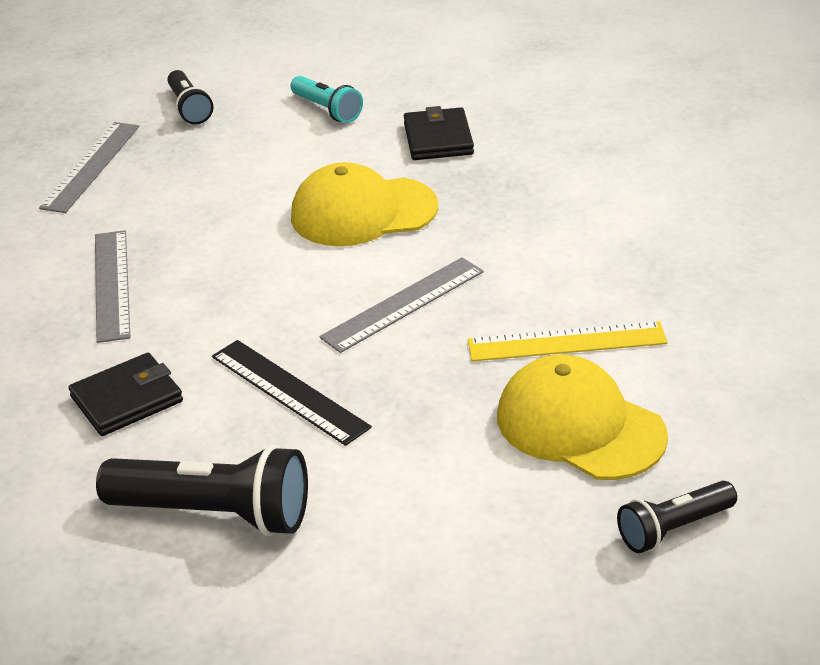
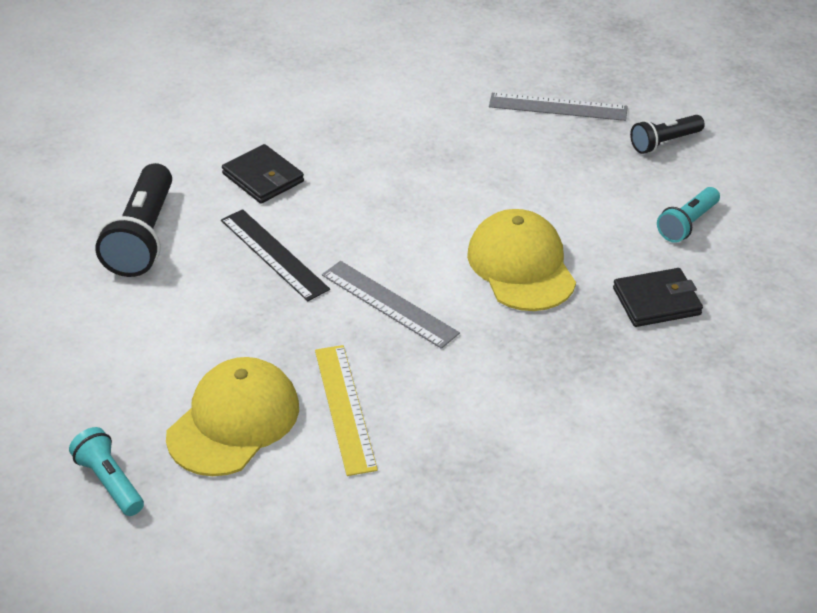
camera: 80 degrees right, 5 degrees up
(112, 285) = (398, 147): grey ruler -> none
(289, 391) = (273, 254): black ruler -> black ruler turned 75 degrees counterclockwise
(673, 529) = (110, 482): black flashlight -> turquoise flashlight

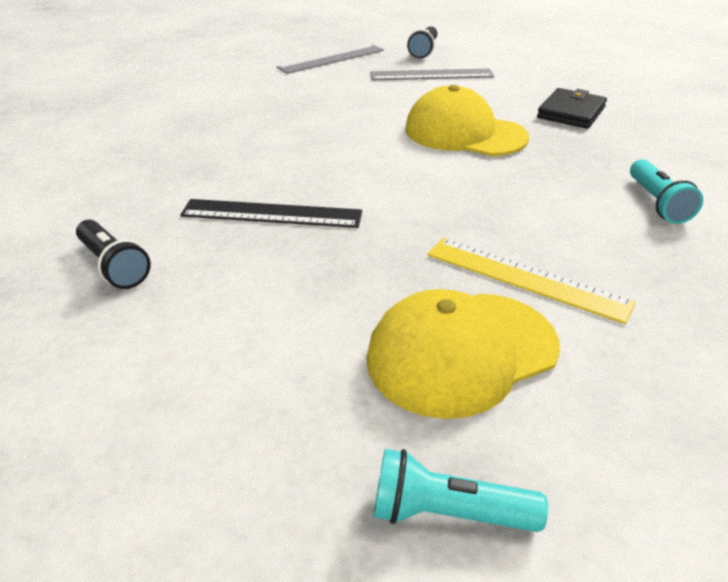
camera: 45 degrees left, 5 degrees down
(143, 237) = (114, 266): black flashlight -> black flashlight, size x0.58
(234, 421) = (462, 352): yellow cap -> yellow cap turned 105 degrees counterclockwise
(263, 178) = (174, 173): black wallet -> none
(389, 304) = (423, 196): grey ruler -> grey ruler (431, 75)
(687, 224) = (509, 76): turquoise flashlight -> turquoise flashlight (657, 203)

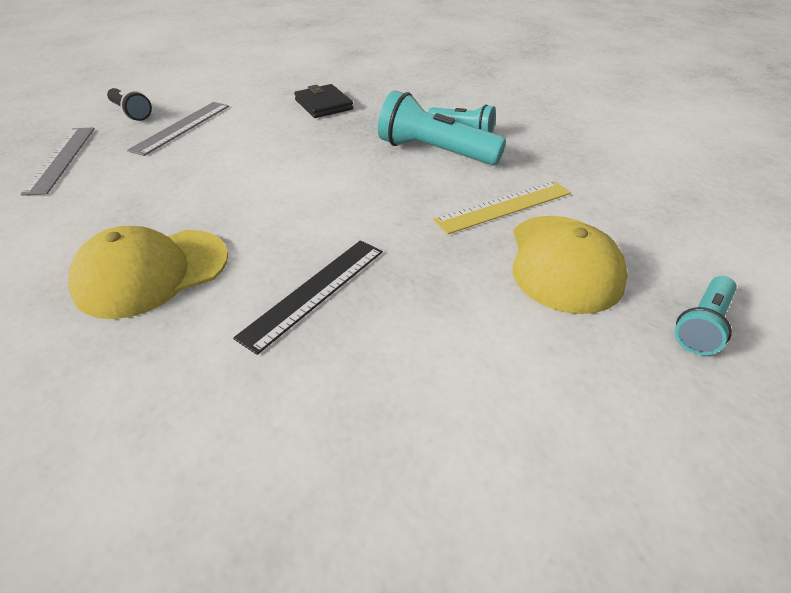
camera: 60 degrees left, 5 degrees up
(114, 266) = (306, 433): black flashlight -> none
(464, 133) = (298, 153): yellow cap -> yellow cap (152, 272)
(577, 200) = (434, 151): none -> turquoise flashlight

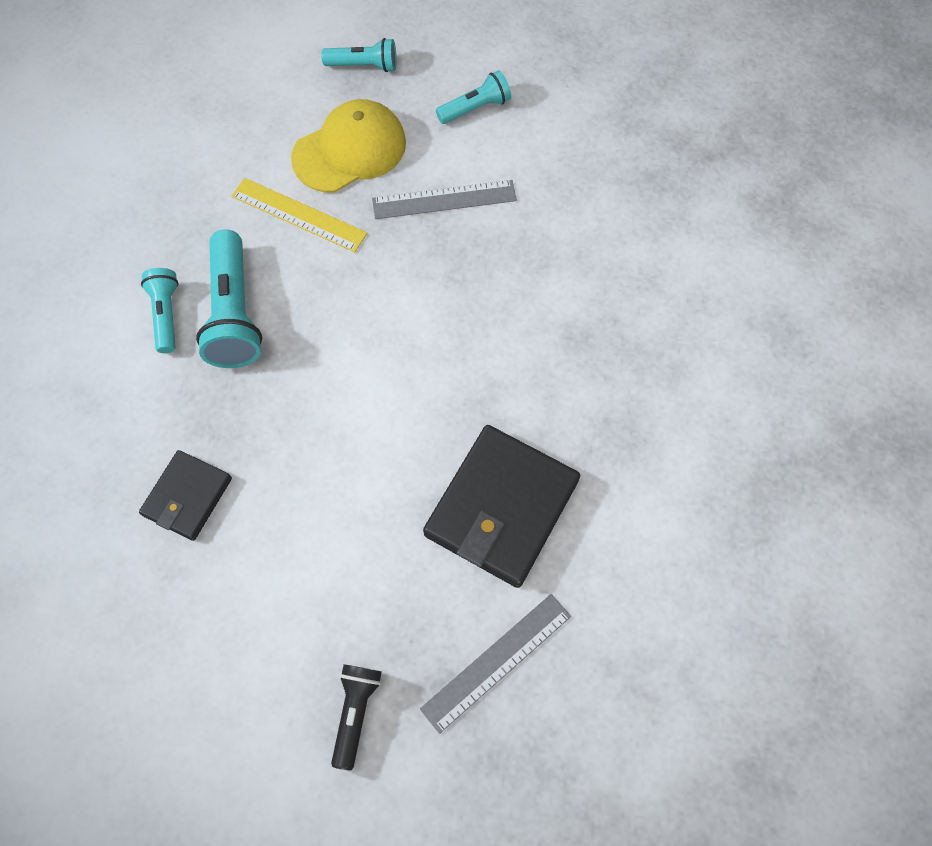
camera: 125 degrees left, 25 degrees up
(129, 200) = (501, 508): none -> black wallet
(152, 272) = (559, 392): yellow cap -> none
(181, 127) = (348, 606): grey ruler -> grey ruler (444, 199)
(314, 292) = (494, 274): black ruler -> none
(567, 399) = (475, 108): none -> turquoise flashlight

